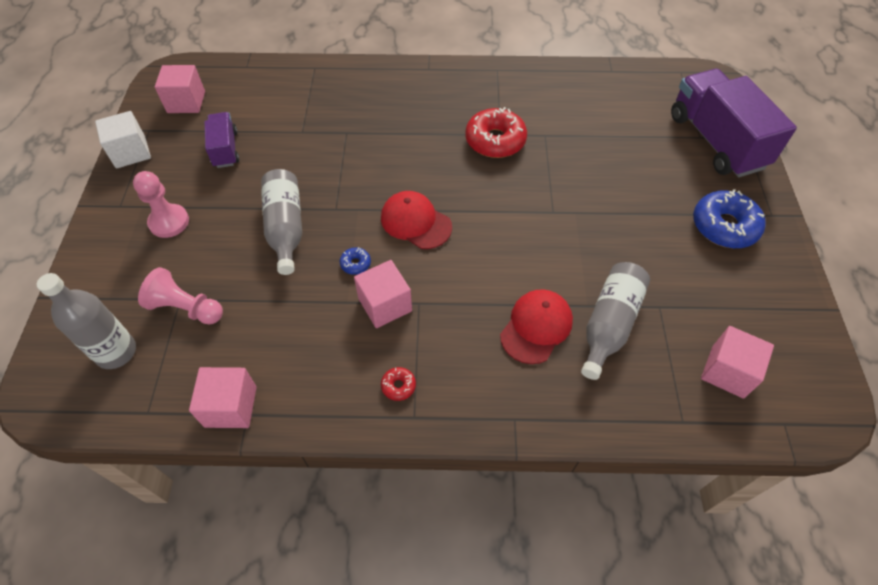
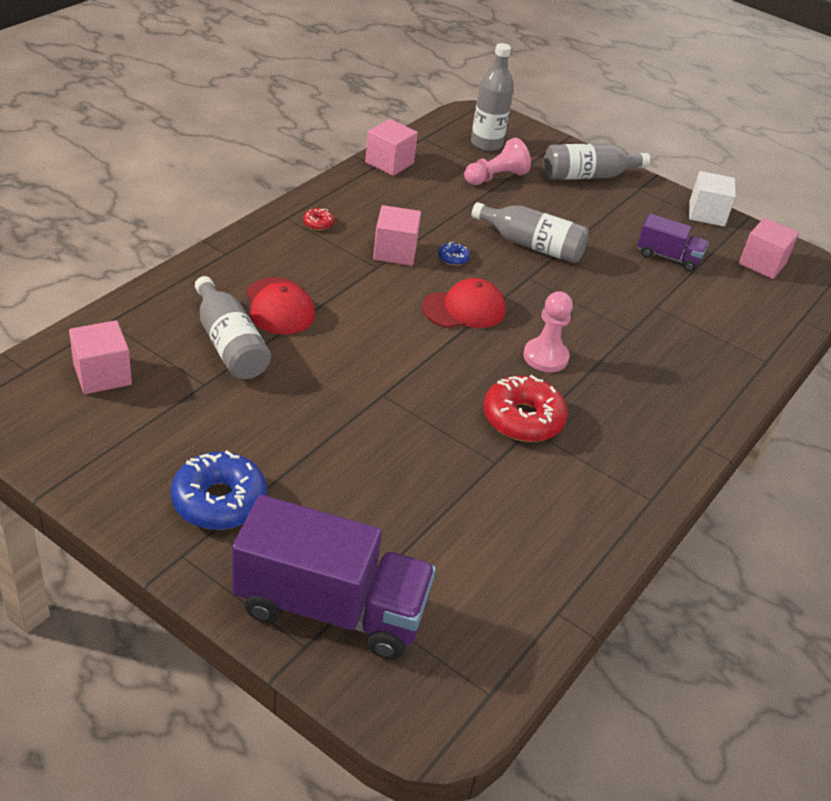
camera: 120 degrees right, 15 degrees down
(123, 247) = (588, 176): none -> grey bottle
(169, 222) = (596, 201): pink pawn -> pink pawn (545, 357)

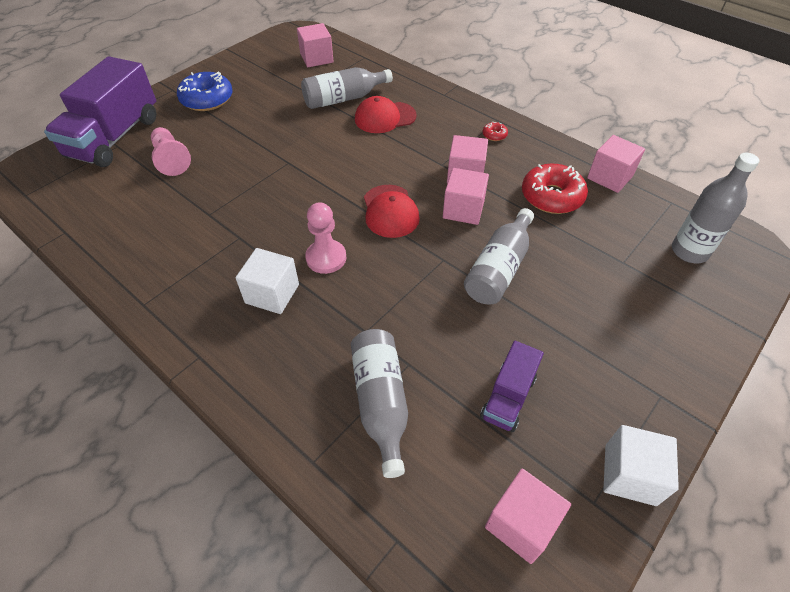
camera: 100 degrees right, 10 degrees up
(453, 258) = (463, 209): blue donut -> pink cube
(495, 177) = (620, 252): pink pawn -> pink pawn (171, 159)
(523, 419) = (251, 234): red donut -> red donut (552, 196)
(588, 176) = (666, 341): grey bottle -> grey bottle (380, 402)
(605, 395) = (272, 293): none -> white cube

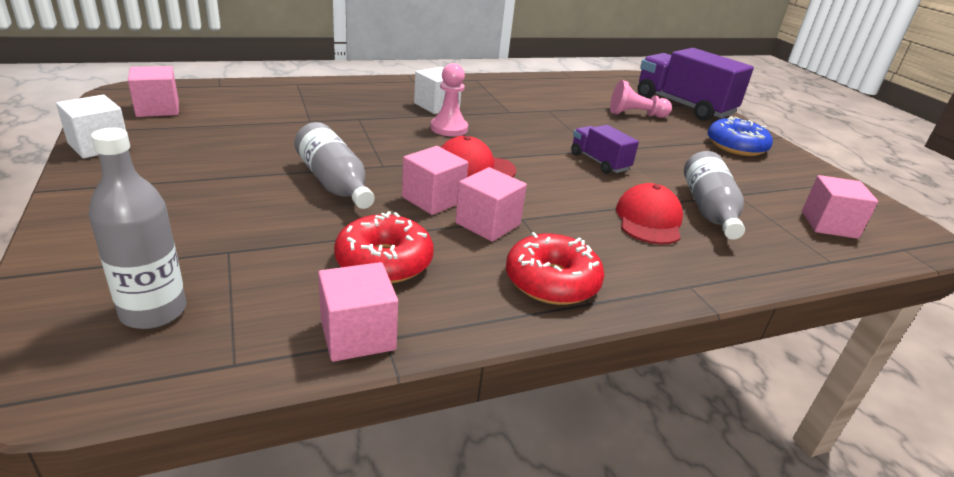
camera: 115 degrees right, 20 degrees down
(380, 402) = (298, 105): grey bottle -> none
(494, 135) = (552, 281): red donut -> red donut, size x2.27
(508, 397) = (226, 136): purple truck -> purple truck (599, 162)

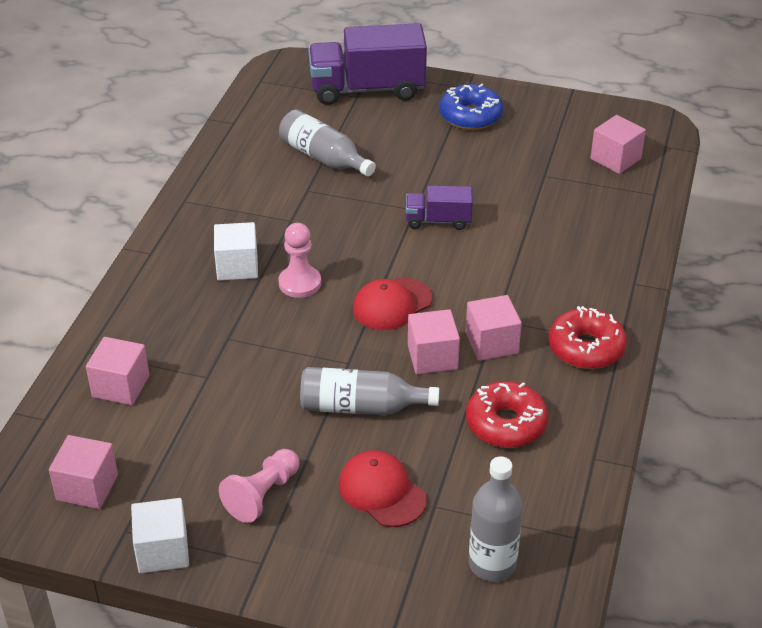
camera: 50 degrees left, 10 degrees up
(358, 335) = (582, 469): pink cube -> pink cube (121, 386)
(635, 115) = (362, 136): pink pawn -> pink pawn (262, 495)
(649, 220) = (545, 250): red cap -> red cap (382, 491)
(708, 210) = (554, 207): grey bottle -> grey bottle (324, 158)

